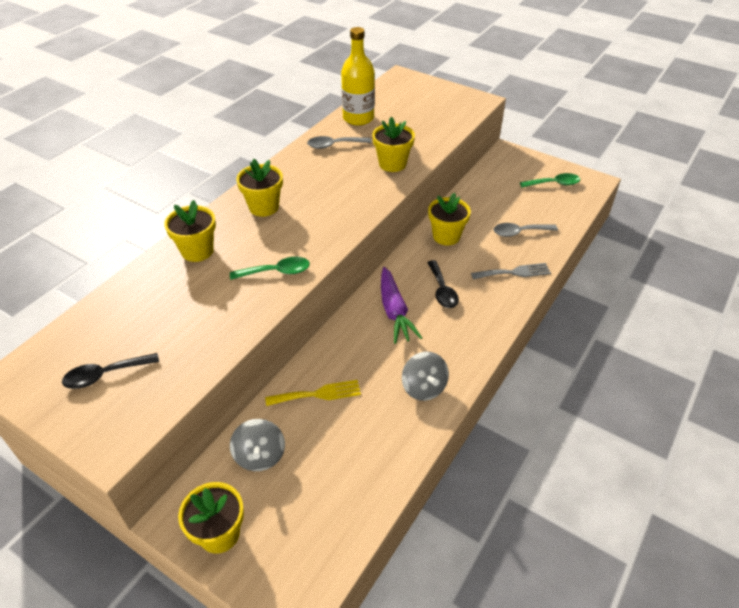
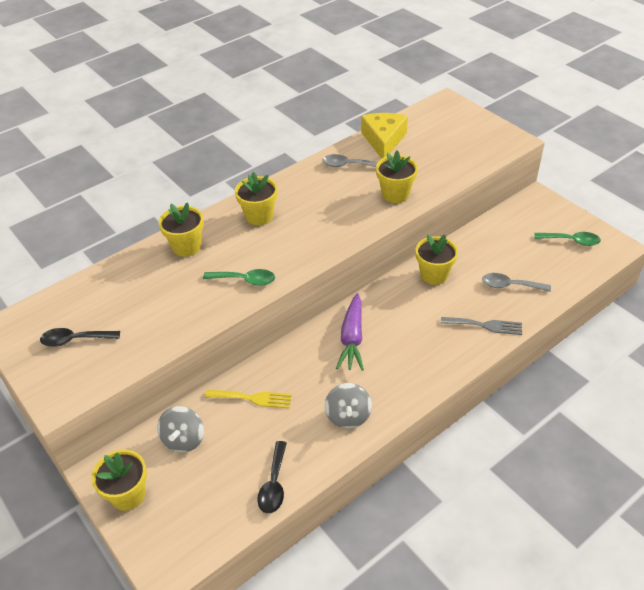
camera: 20 degrees right, 0 degrees up
(358, 118) = (383, 140): yellow bottle -> yellow cheese
(442, 290) = (406, 328): black spoon -> black spoon (274, 484)

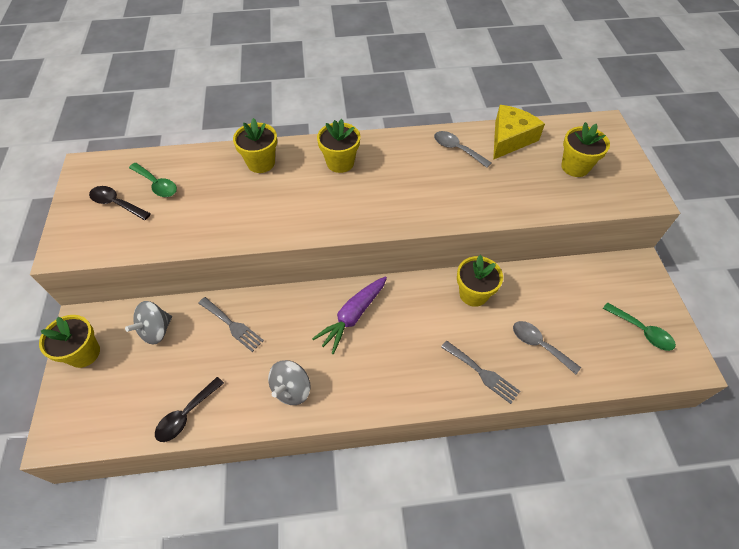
camera: 30 degrees right, 10 degrees up
(245, 280) = (279, 218): green spoon -> green spoon (157, 185)
(253, 398) = (232, 325): yellow fork -> grey fork
(395, 194) = (477, 199): yellow flower pot -> yellow flower pot (575, 167)

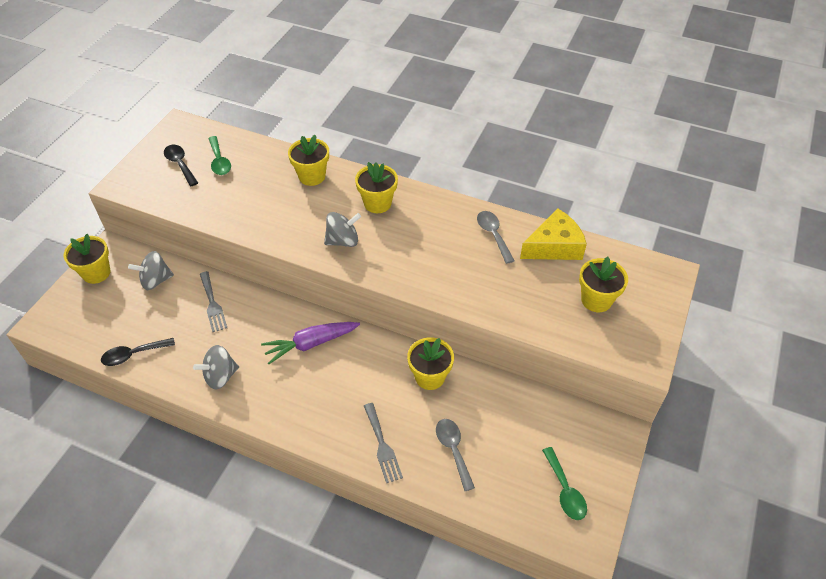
camera: 30 degrees right, 5 degrees down
(336, 208) = (343, 241): none -> grey spinning top

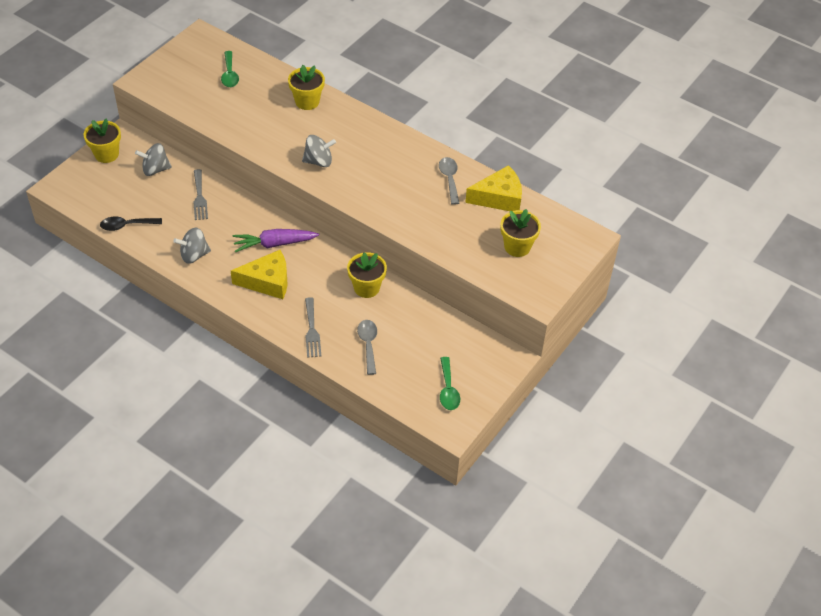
camera: 10 degrees right, 0 degrees up
(180, 164) = (195, 71): black spoon -> none
(314, 392) = (267, 281): none -> yellow cheese
(377, 203) = (358, 135): yellow flower pot -> none

